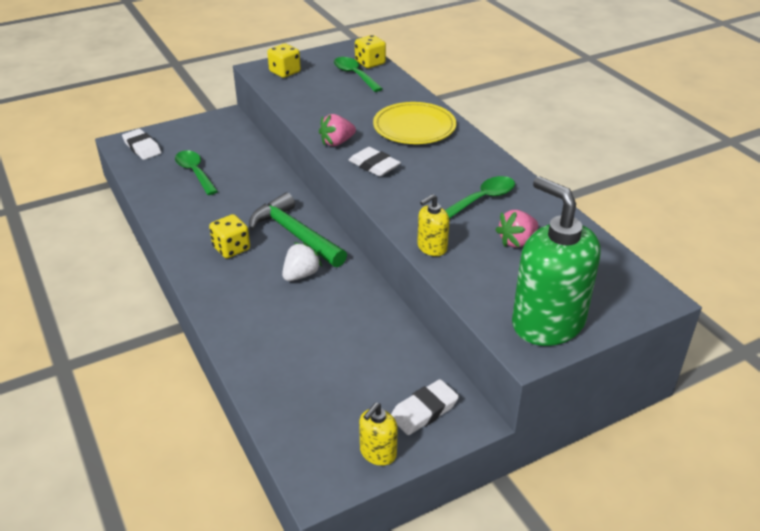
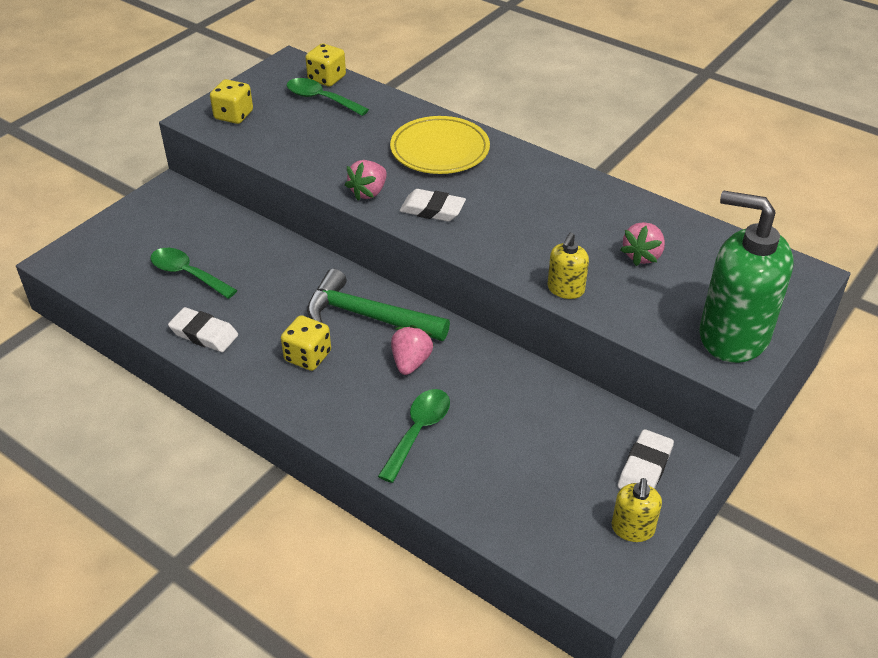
camera: 25 degrees left, 5 degrees up
(142, 147) = (92, 260): white eraser -> white eraser (204, 334)
(301, 275) = (411, 362): white strawberry -> pink strawberry
(482, 199) = (574, 217): green spoon -> green spoon (418, 431)

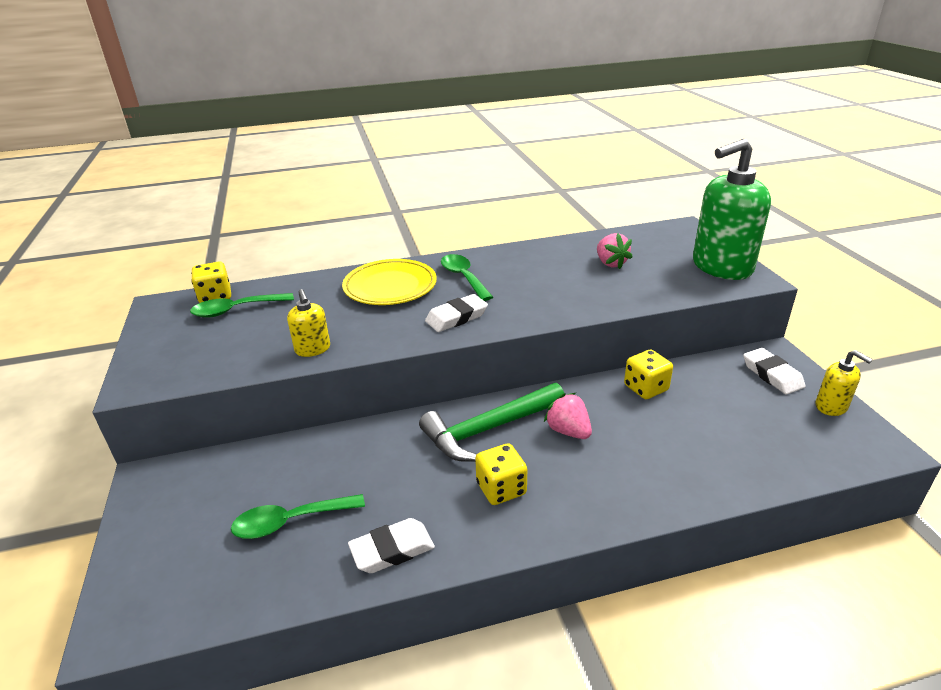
camera: 50 degrees left, 10 degrees down
(234, 115) = (172, 362): yellow dice -> yellow dice (645, 388)
(368, 192) = (393, 336): pink strawberry -> none
(418, 431) = (655, 464): green spoon -> green spoon (464, 277)
(565, 289) = (615, 302): yellow soap dispenser -> yellow soap dispenser (313, 349)

